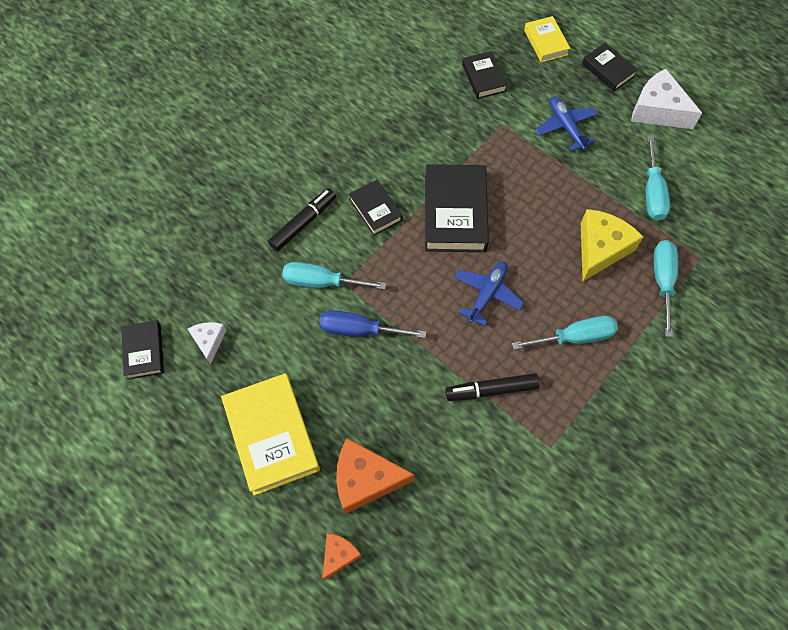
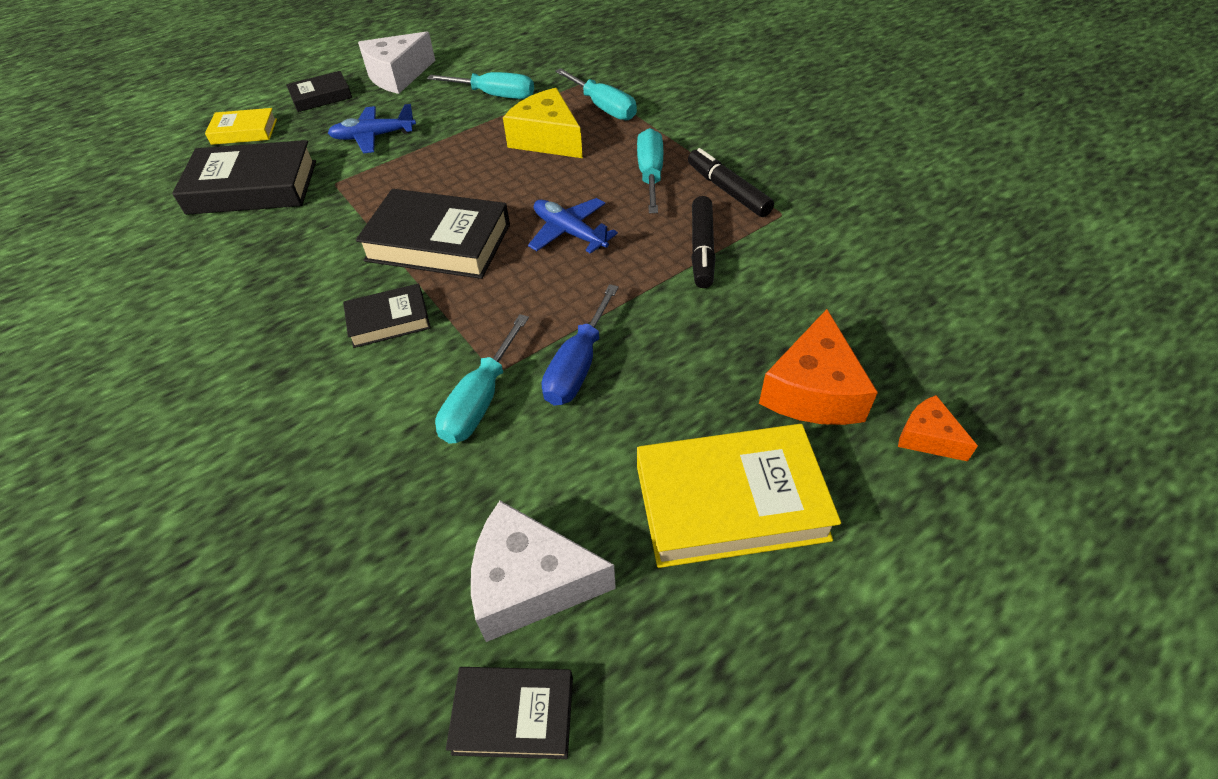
camera: 75 degrees left, 15 degrees down
(209, 341) = (530, 583): white cheese -> white cheese, size x1.81
(303, 223) = (363, 411): black marker -> black marker (728, 191)
(483, 78) = (253, 187): black book -> black book, size x1.80
(662, 281) = (603, 107): turquoise screwdriver -> turquoise screwdriver turned 150 degrees counterclockwise

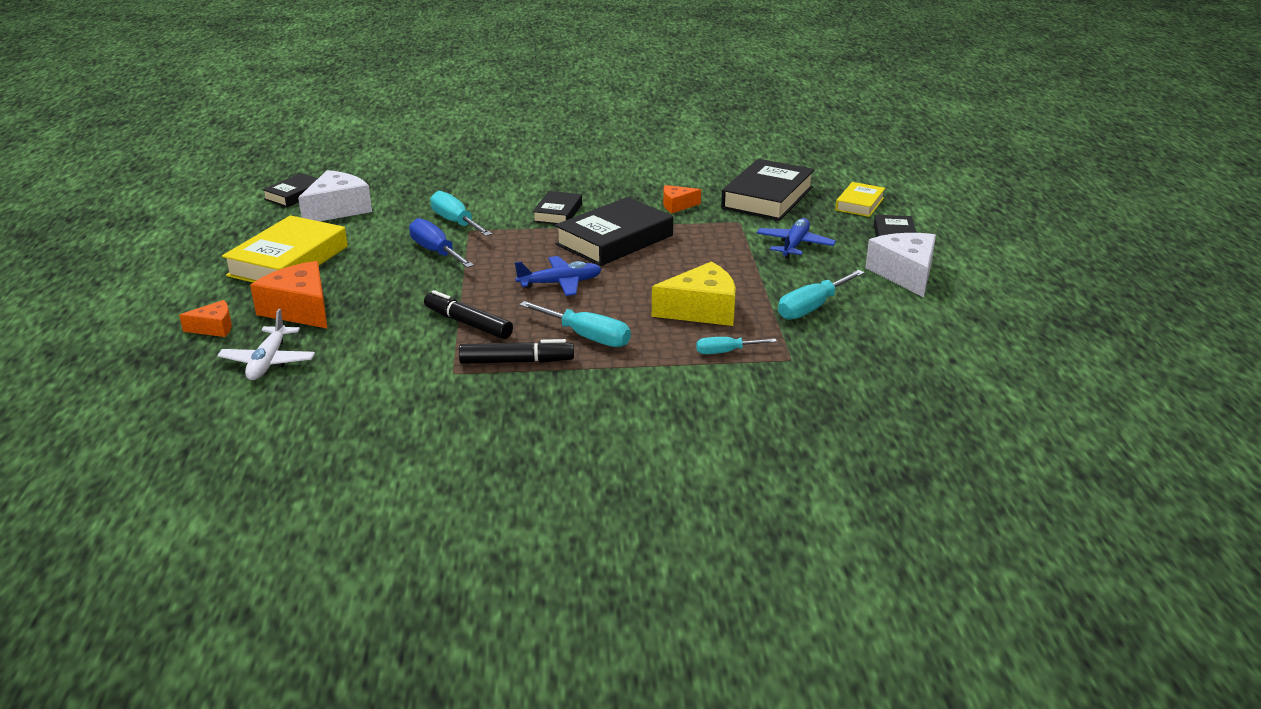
camera: 120 degrees right, 20 degrees down
(310, 238) = (677, 205): none -> orange cheese
(603, 107) = (725, 352): turquoise screwdriver -> turquoise screwdriver, size x0.62
(914, 338) = (268, 362): none -> white plane

